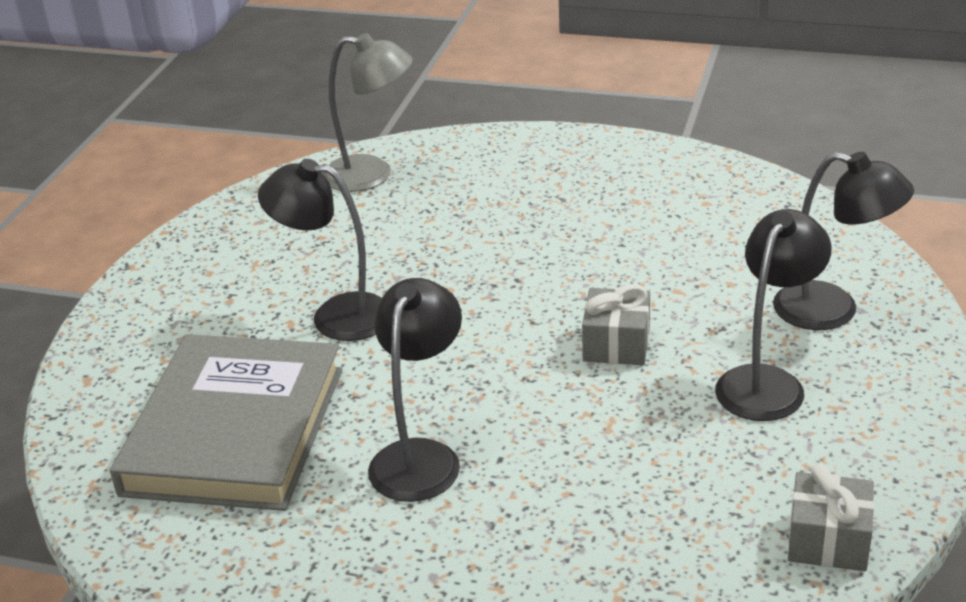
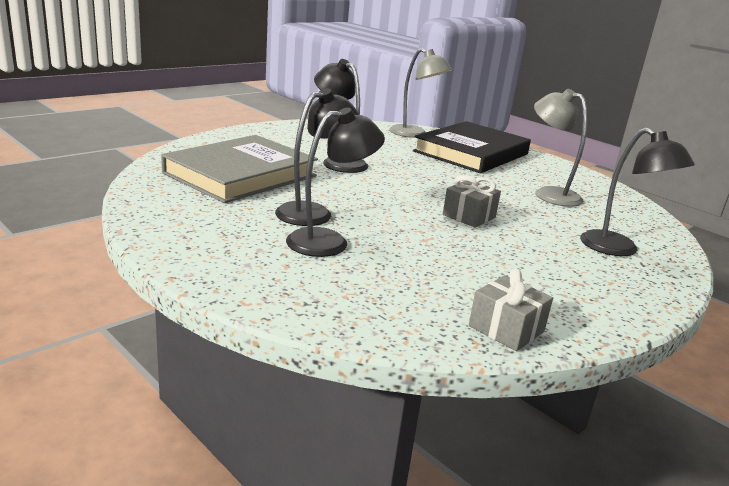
camera: 25 degrees right, 10 degrees down
(493, 182) = (471, 153): none -> black book
(670, 231) = (549, 194): none -> grey lamp
(767, 382) = (543, 258): black lamp -> black lamp (329, 241)

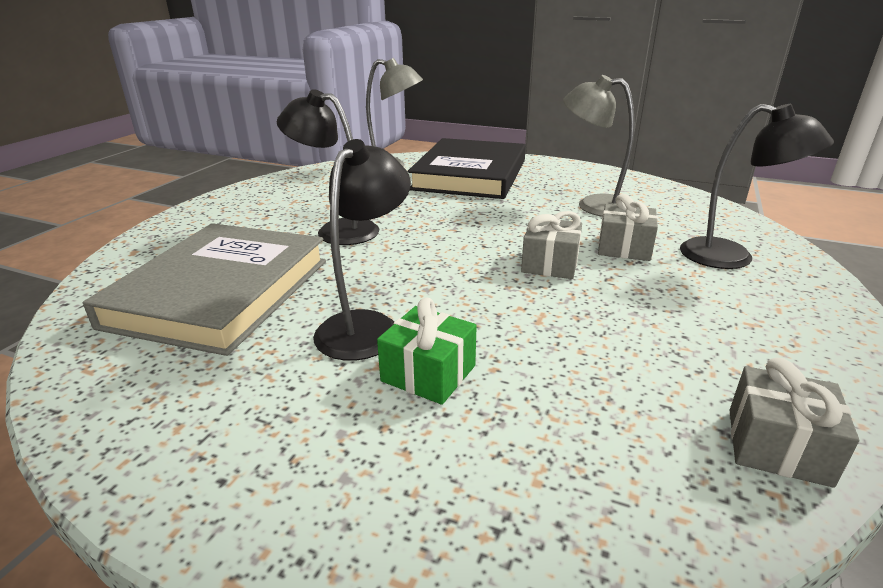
camera: 20 degrees left, 5 degrees up
(329, 241) = (428, 373): black lamp -> green gift
(538, 222) = (624, 248): none -> grey gift

